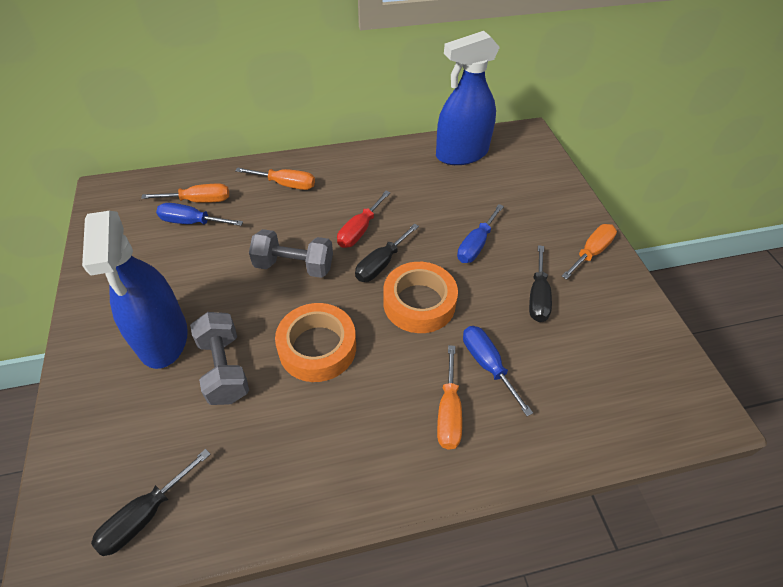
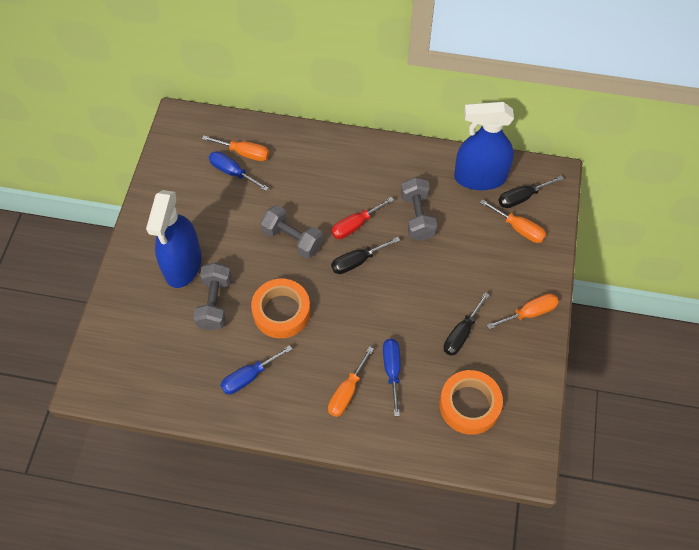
camera: 25 degrees right, 10 degrees up
(145, 515) = (139, 379): black screwdriver -> black screwdriver (522, 197)
(286, 184) = (317, 160): orange screwdriver -> orange screwdriver (519, 229)
(419, 303) = (369, 305): orange tape -> orange tape (469, 405)
(421, 203) = (417, 217): none -> grey dumbbell
(476, 245) = (440, 272): blue screwdriver -> blue screwdriver (249, 377)

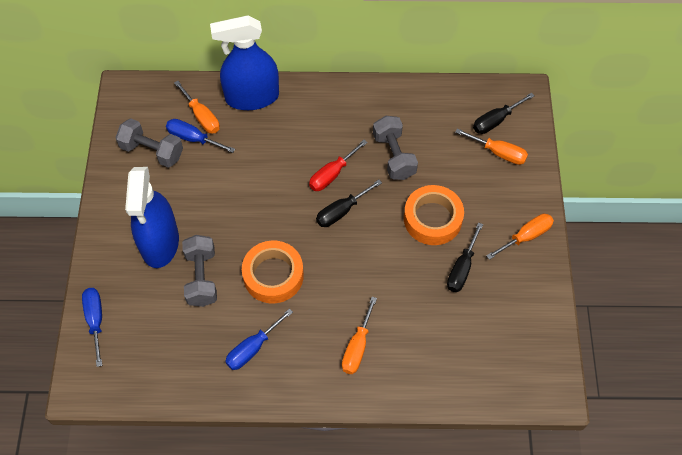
camera: 10 degrees left, 0 degrees up
(244, 153) = (202, 117): orange screwdriver -> orange screwdriver turned 45 degrees clockwise
(292, 239) = (270, 199): grey dumbbell -> grey dumbbell (152, 151)
(392, 370) = (399, 317): blue screwdriver -> blue screwdriver (95, 320)
(469, 405) = (484, 339): orange tape -> orange tape (432, 219)
(480, 177) = (449, 106): blue spray bottle -> blue spray bottle (252, 97)

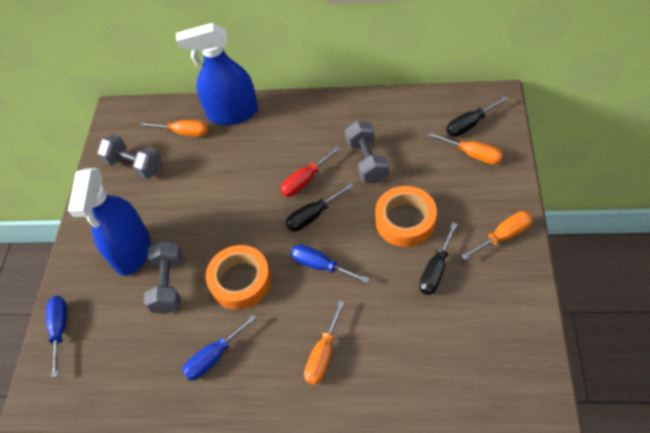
camera: 10 degrees right, 5 degrees down
(193, 138) = (174, 152): blue screwdriver -> blue screwdriver (320, 265)
(202, 117) = (184, 132): orange screwdriver -> orange screwdriver turned 45 degrees counterclockwise

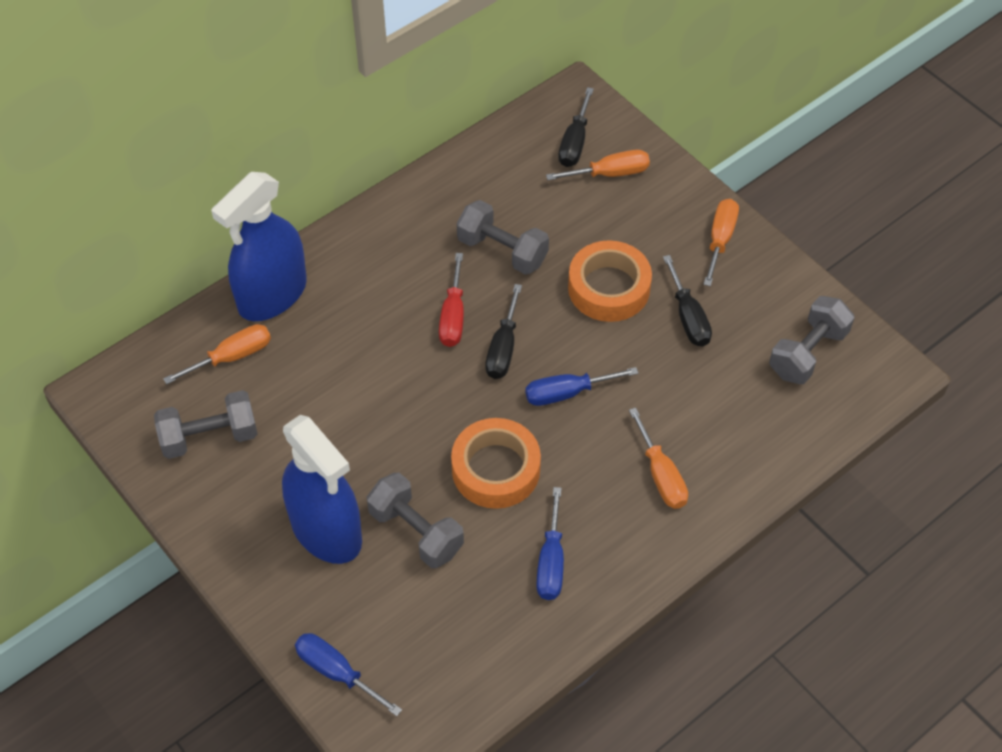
camera: 50 degrees left, 0 degrees up
(492, 347) = (807, 353): none -> grey dumbbell

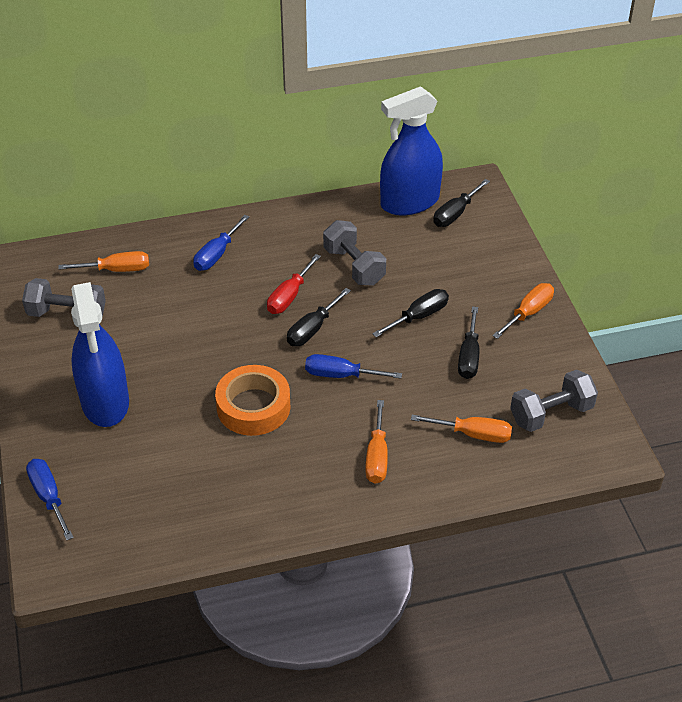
camera: 25 degrees right, 10 degrees down
(272, 295) = (171, 241): blue spray bottle -> blue spray bottle (409, 202)
(416, 531) = (168, 426): grey dumbbell -> none
(551, 562) = (253, 484): blue screwdriver -> blue screwdriver (217, 254)
(609, 288) = (419, 316): orange tape -> black screwdriver
(610, 173) = (469, 242): orange screwdriver -> orange screwdriver (473, 434)

